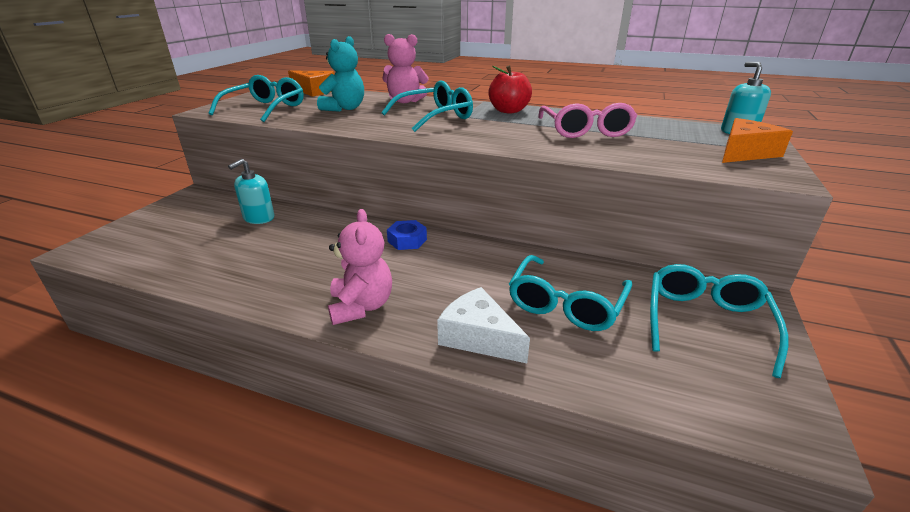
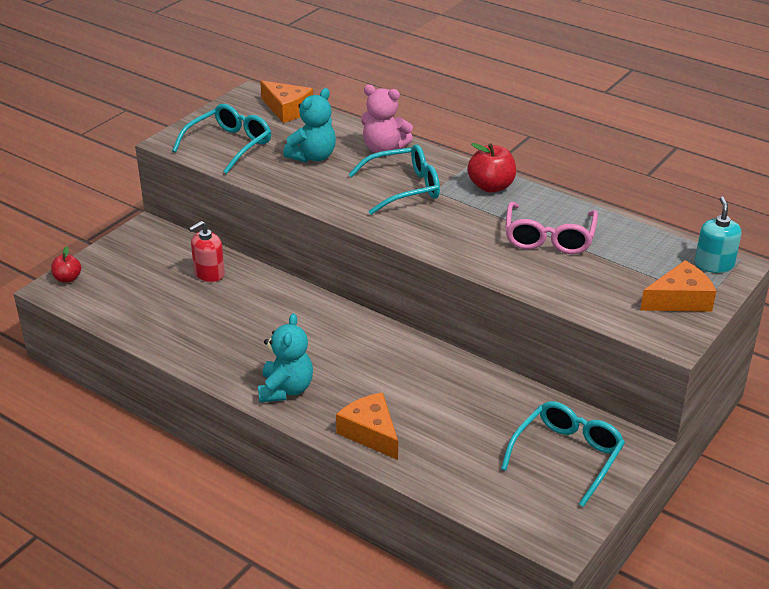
camera: 15 degrees right, 5 degrees up
(101, 239) = (68, 278): none -> red apple
(259, 218) = (209, 273): turquoise soap dispenser -> red soap dispenser
(361, 306) = (286, 389): pink teddy bear -> turquoise teddy bear
(407, 240) = (346, 326): blue nut -> none
(478, 337) = (370, 433): white cheese -> orange cheese
(565, 304) = (458, 418): turquoise glasses -> none

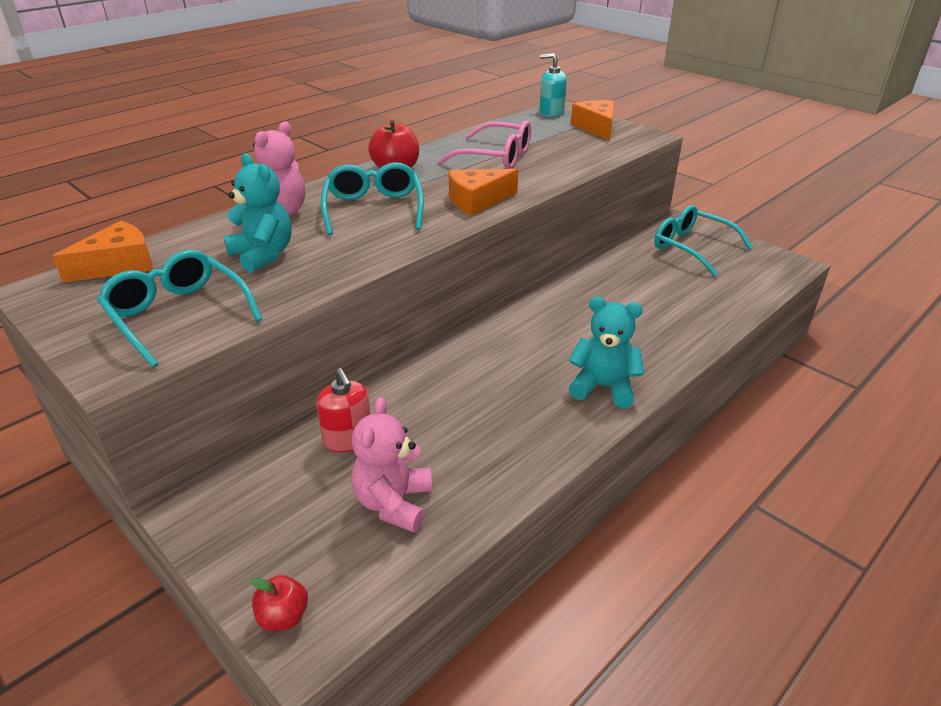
camera: 80 degrees left, 0 degrees up
(150, 302) = (394, 503): none -> pink teddy bear
(370, 433) = (672, 337): orange cheese -> orange cheese (477, 201)

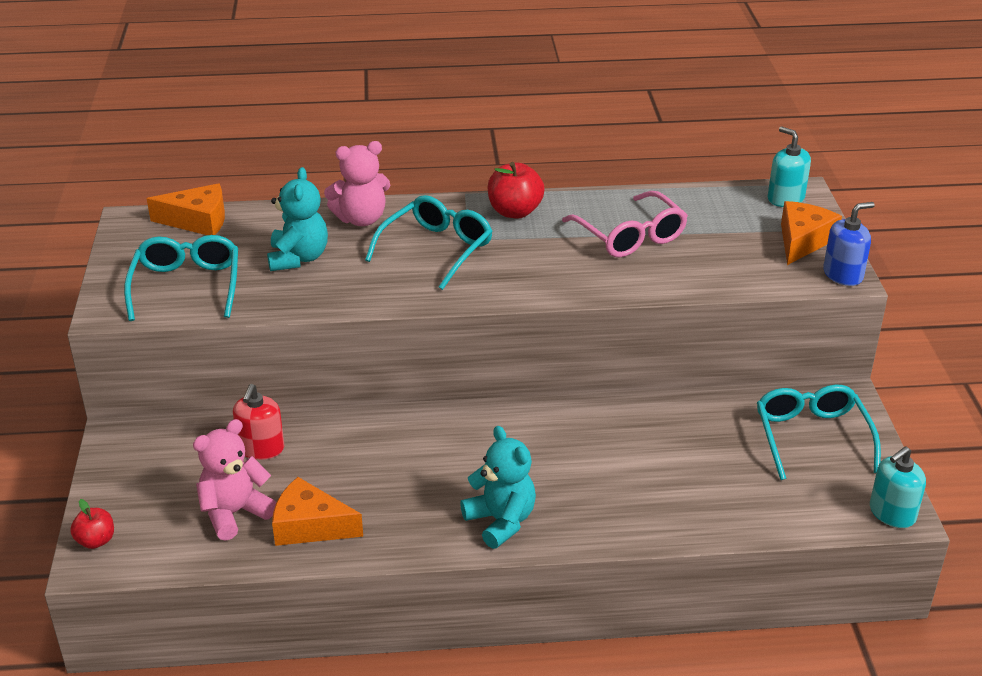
camera: 40 degrees right, 0 degrees up
(477, 201) = (535, 281): orange cheese -> orange cheese (310, 526)
(645, 135) = (843, 275): none -> blue soap dispenser
(788, 265) = (892, 513): none -> turquoise soap dispenser

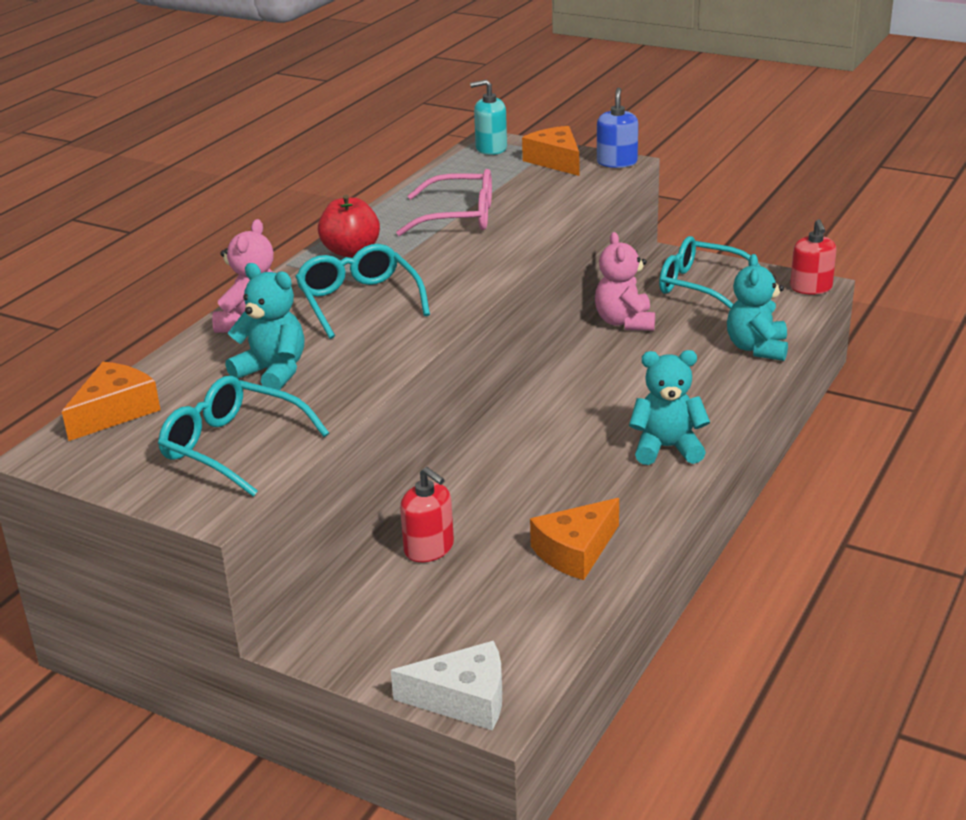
camera: 55 degrees left, 5 degrees down
(96, 541) = (464, 699): red apple -> white cheese
(234, 513) = (512, 592): pink teddy bear -> pink teddy bear (625, 322)
(728, 517) = (757, 348): none -> turquoise teddy bear
(892, 513) = (811, 288): turquoise soap dispenser -> red soap dispenser

